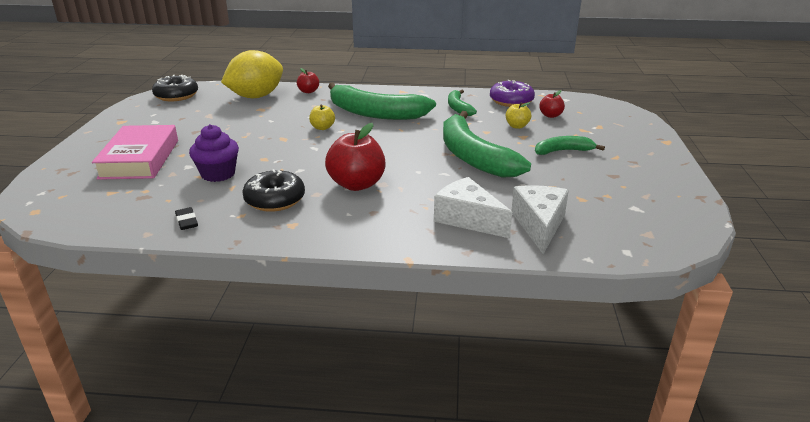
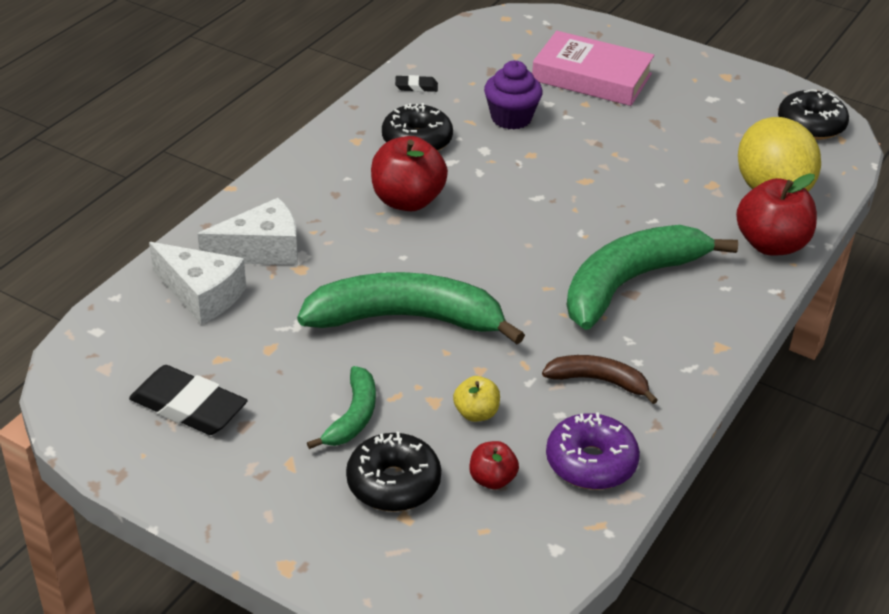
camera: 115 degrees right, 10 degrees up
(308, 91) = (771, 244): red apple -> red apple, size x1.93
(322, 128) = (602, 220): yellow apple -> none
(458, 108) = (598, 381): green banana -> brown banana
(586, 132) = (393, 483): none -> black donut
(628, 195) = (188, 406): none -> black eraser

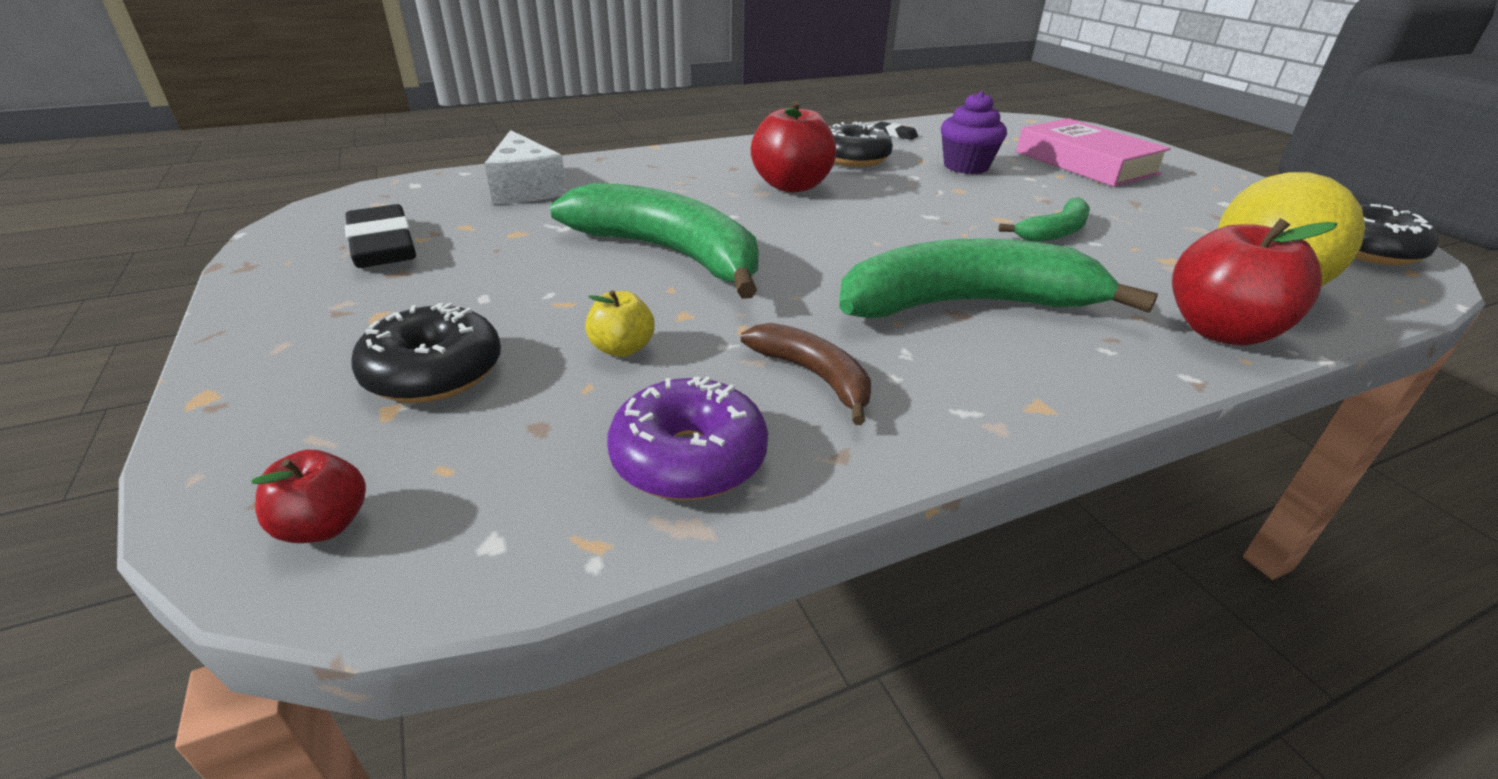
camera: 35 degrees right, 5 degrees down
(261, 250) = (618, 179): white cheese -> none
(353, 417) = (497, 303): green banana -> green banana (1054, 232)
(492, 479) = (540, 418): red apple -> red apple (325, 525)

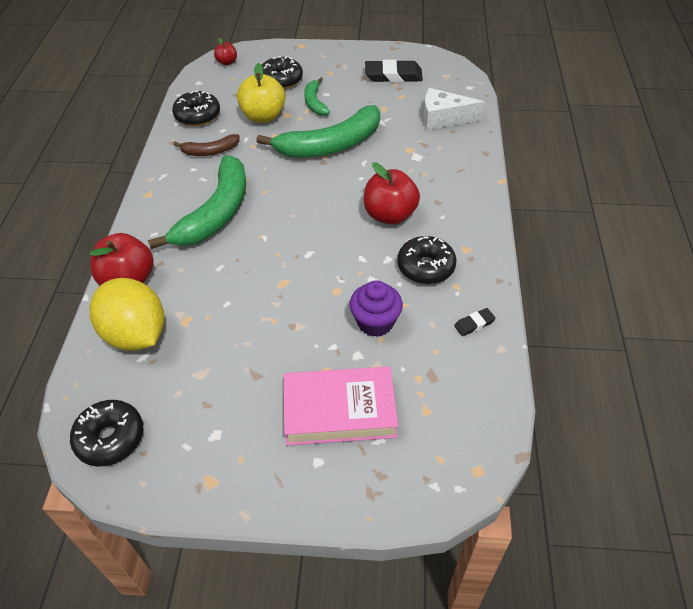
camera: 120 degrees right, 15 degrees up
(622, 349) = (263, 116): yellow apple -> yellow apple, size x1.93
(689, 458) = (197, 116): purple donut -> black donut
(1054, 232) = (250, 294): green banana -> green banana (314, 102)

